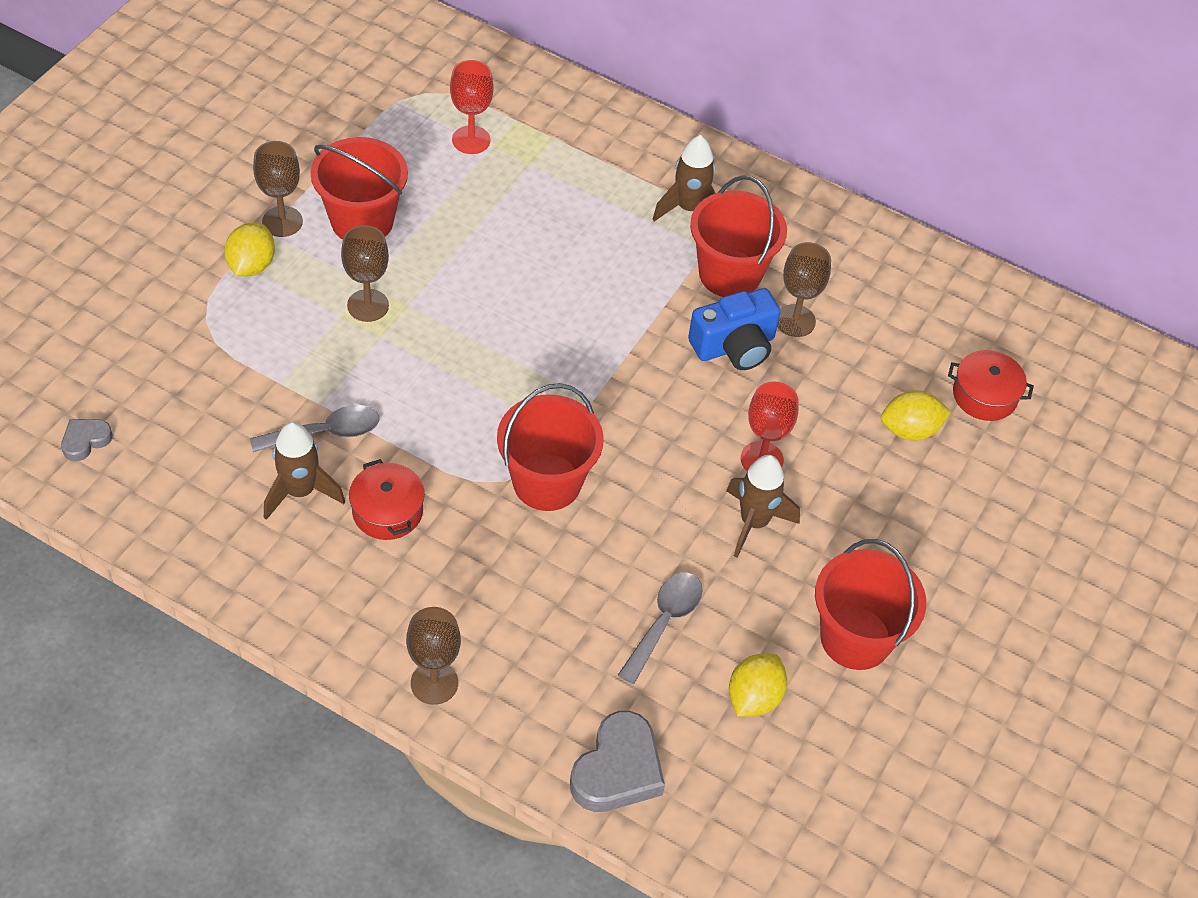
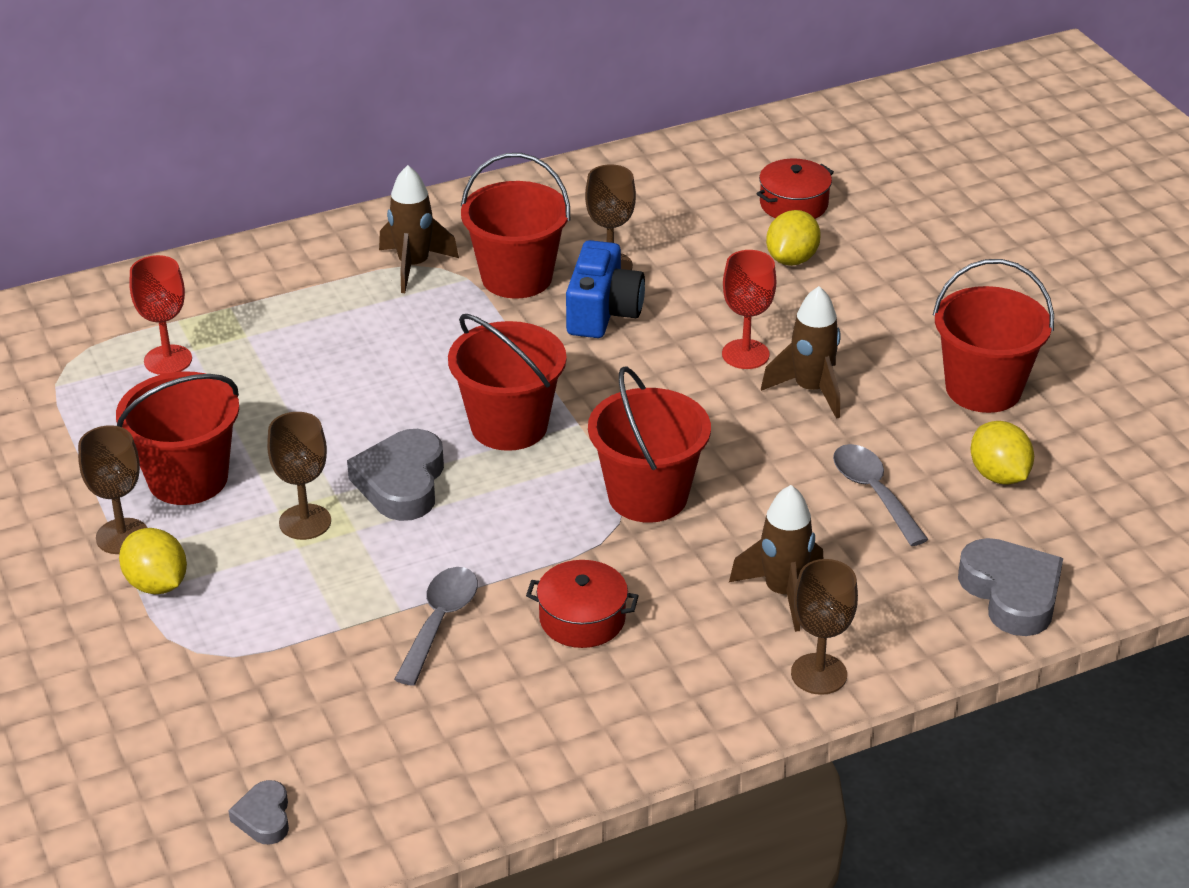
camera: 50 degrees left, 15 degrees down
(300, 491) = (498, 672): brown rocket -> brown rocket (782, 593)
(448, 334) = (401, 483): none -> grey heart
(557, 361) = (509, 426): none -> red bucket

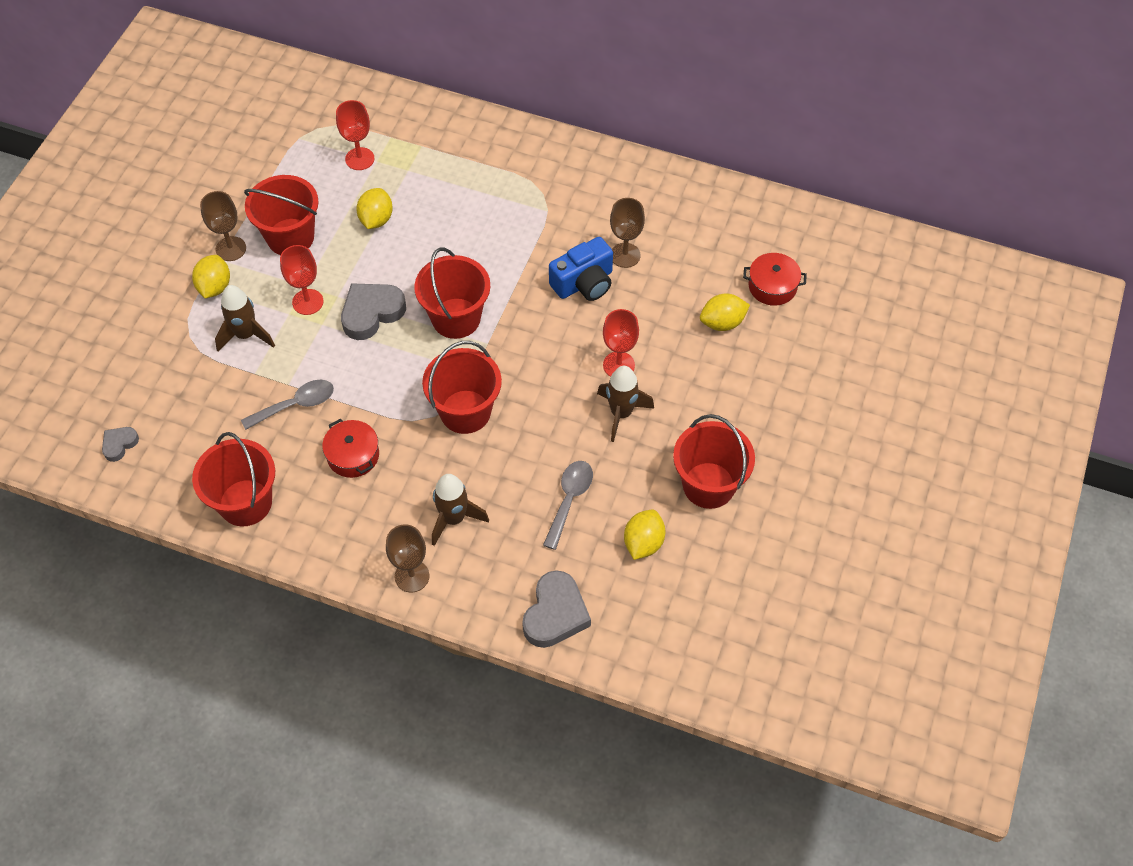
camera: 45 degrees right, 20 degrees up
(275, 400) = (376, 219): none -> yellow lemon
(305, 522) = (307, 302): brown goblet -> red goblet
(414, 266) = (532, 183): brown rocket -> brown rocket (246, 335)
(517, 277) = (571, 228): red bucket -> red bucket (245, 503)

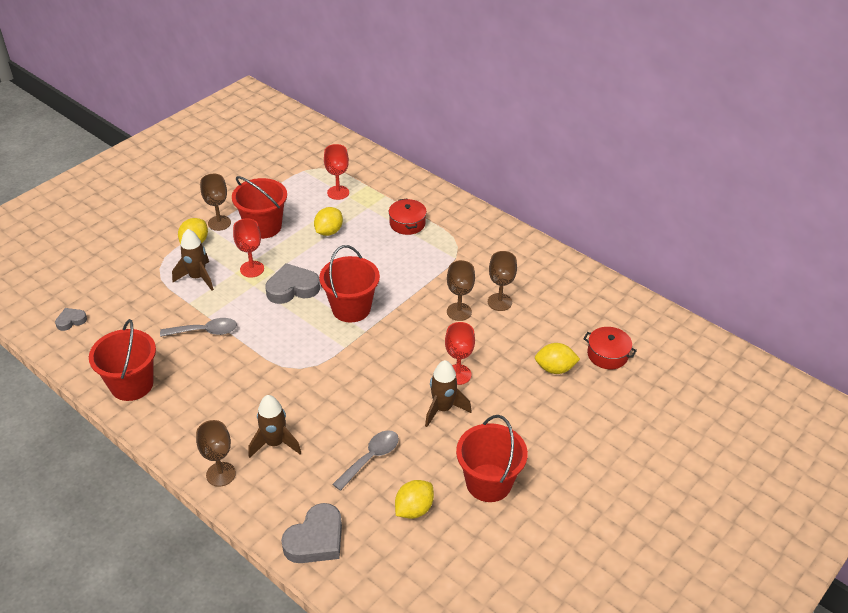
camera: 20 degrees right, 15 degrees down
(353, 455) = (226, 376): red pot -> red pot (407, 223)
(465, 412) = (324, 372): red bucket -> none
(584, 283) = (459, 312): blue camera -> brown goblet

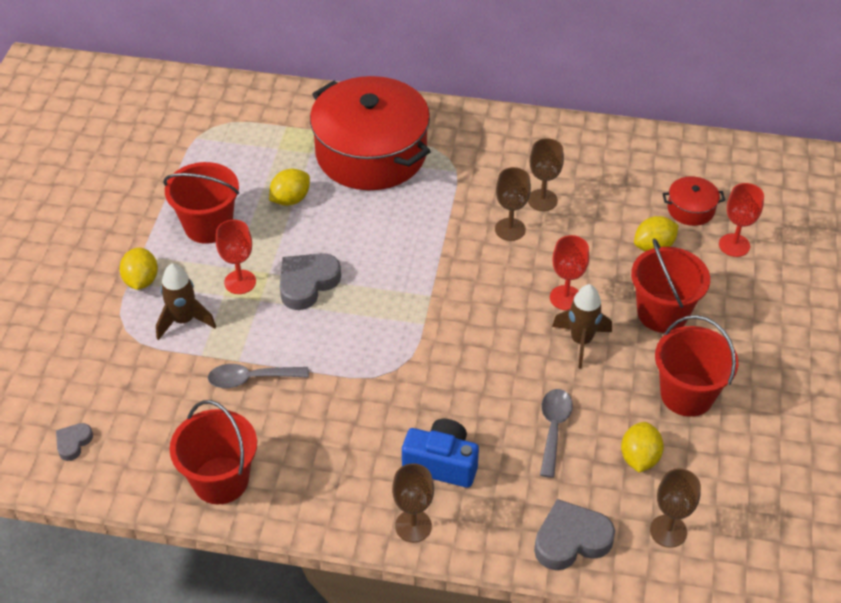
camera: 30 degrees left, 5 degrees up
(205, 331) = (251, 379): grey spoon -> grey spoon turned 150 degrees counterclockwise
(219, 223) = (150, 244): brown goblet -> brown goblet (668, 531)
(275, 443) = (441, 463): brown rocket -> blue camera
(316, 539) = (571, 540): grey heart -> grey heart turned 120 degrees counterclockwise
(329, 231) = (290, 199): yellow lemon -> yellow lemon turned 45 degrees clockwise
(338, 192) = (260, 148): red goblet -> red goblet (734, 245)
(351, 308) = (393, 277): red bucket -> red bucket (662, 313)
(407, 223) = (371, 153): red pot -> red pot, size x2.43

